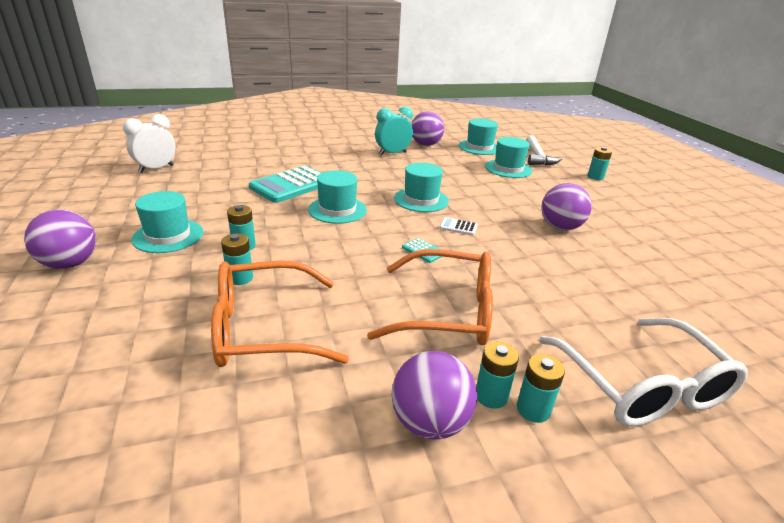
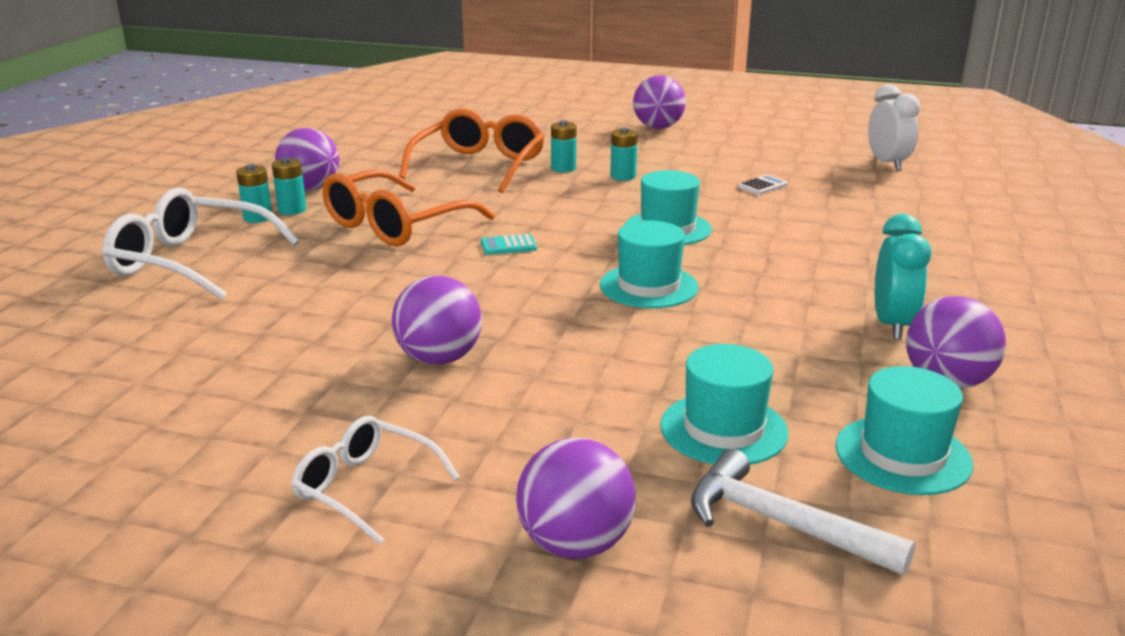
camera: 125 degrees right, 5 degrees down
(168, 236) = (678, 155): turquoise hat -> none
(291, 185) = (776, 219): turquoise calculator -> none
(458, 227) = (537, 283): white calculator -> white calculator (762, 186)
(595, 177) = (575, 544): turquoise battery -> purple ball
(643, 212) = (365, 488): none -> white glasses

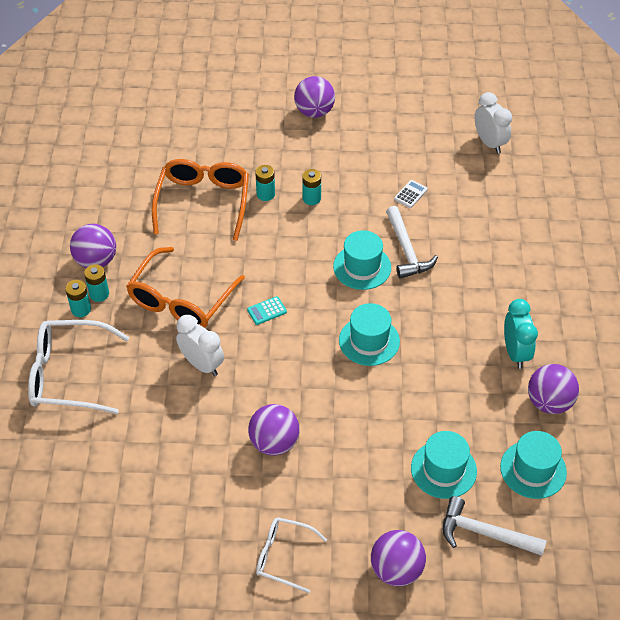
camera: 15 degrees left, 25 degrees up
(383, 276) = (202, 364): none -> white clock
(740, 223) = (406, 250): none -> white hammer

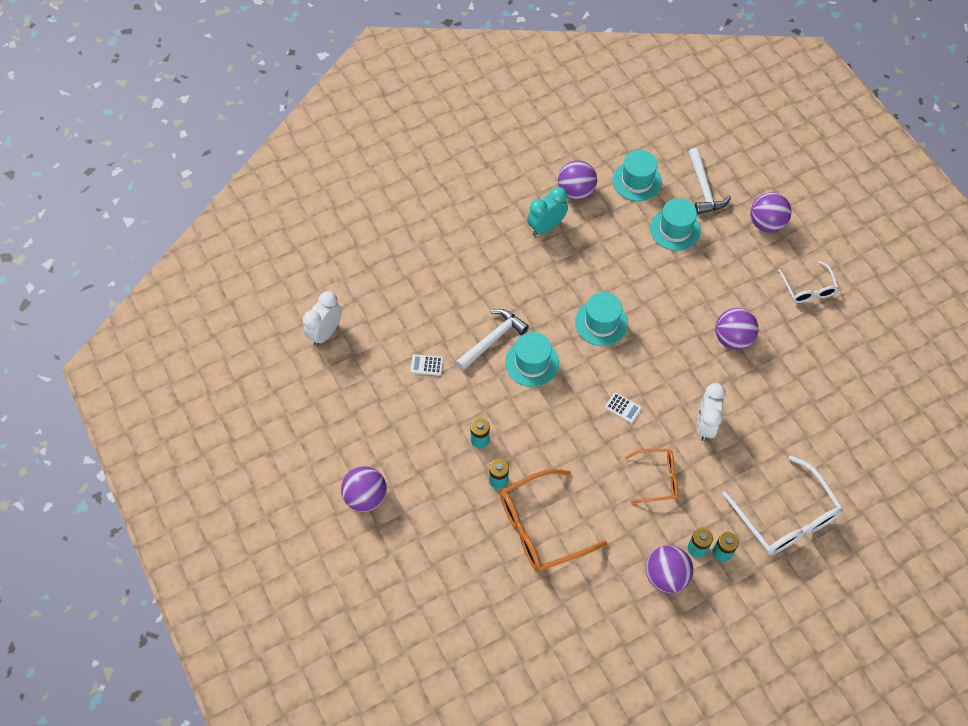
camera: 120 degrees left, 10 degrees up
(181, 300) = (657, 478): orange glasses -> orange glasses, size x0.59
(267, 311) = (623, 408): turquoise calculator -> white calculator

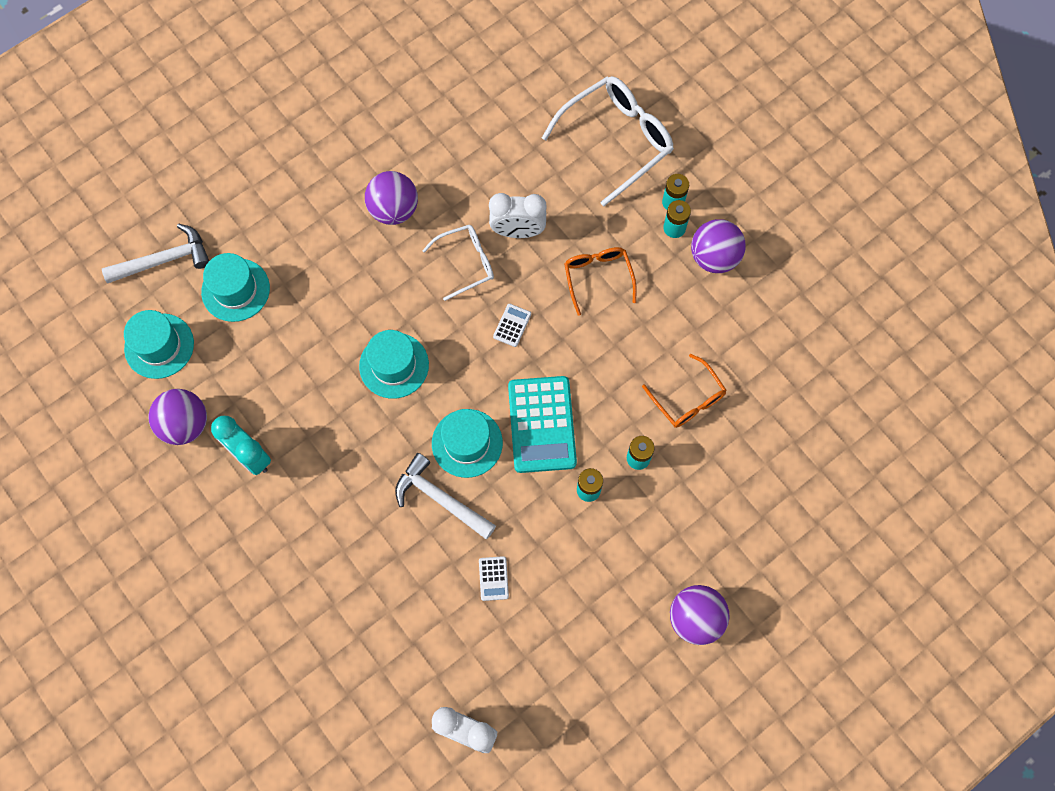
camera: 100 degrees left, 10 degrees up
(537, 416) = (541, 424): none -> turquoise calculator
(541, 527) = (688, 399): orange glasses -> orange glasses, size x0.59
(766, 223) = (214, 181): purple ball -> none
(808, 289) = (308, 129): white glasses -> white glasses (466, 263)

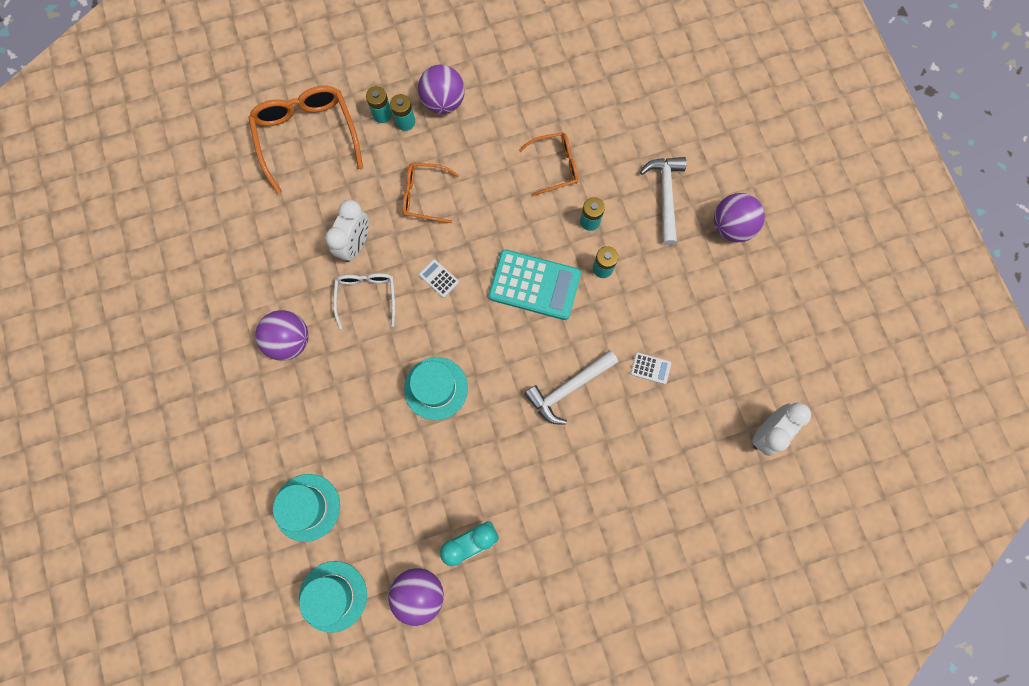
camera: 70 degrees left, 5 degrees up
(164, 260) = (248, 566): white hammer -> white hammer (665, 196)
(467, 443) = (528, 350): turquoise hat -> none
(617, 140) = (307, 136): white glasses -> orange glasses

